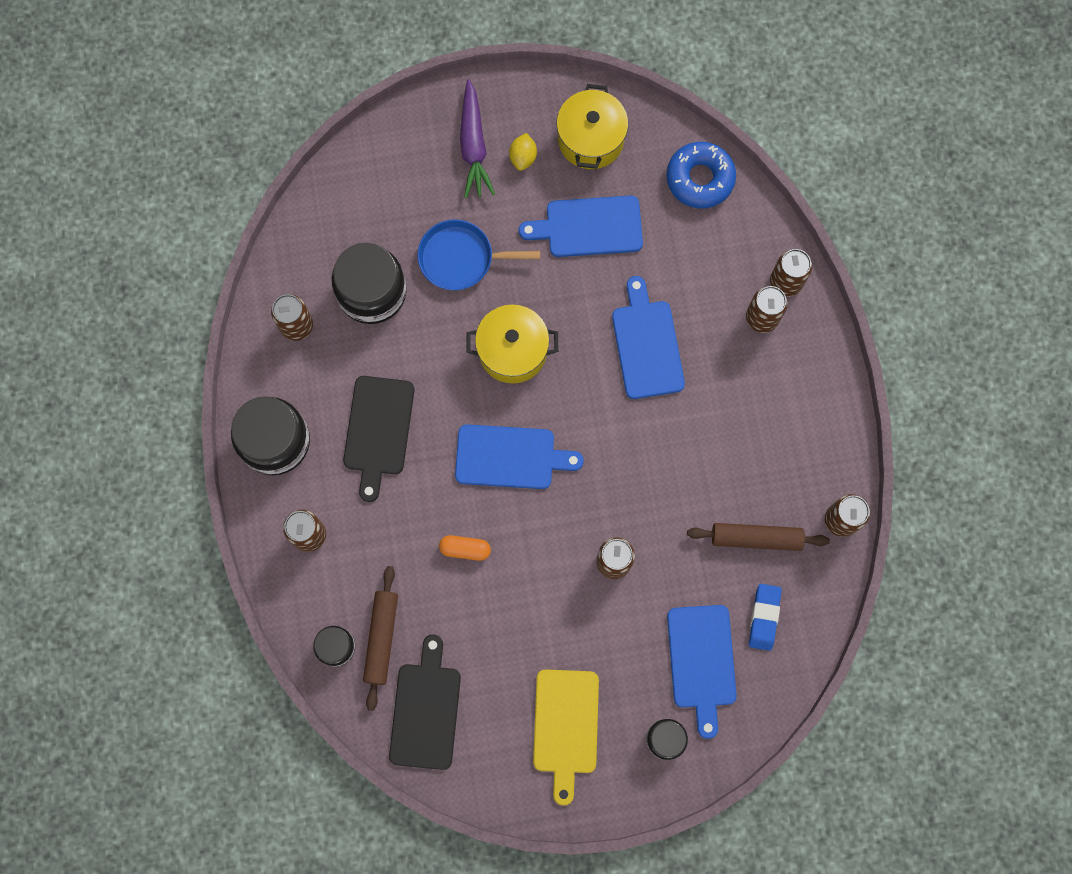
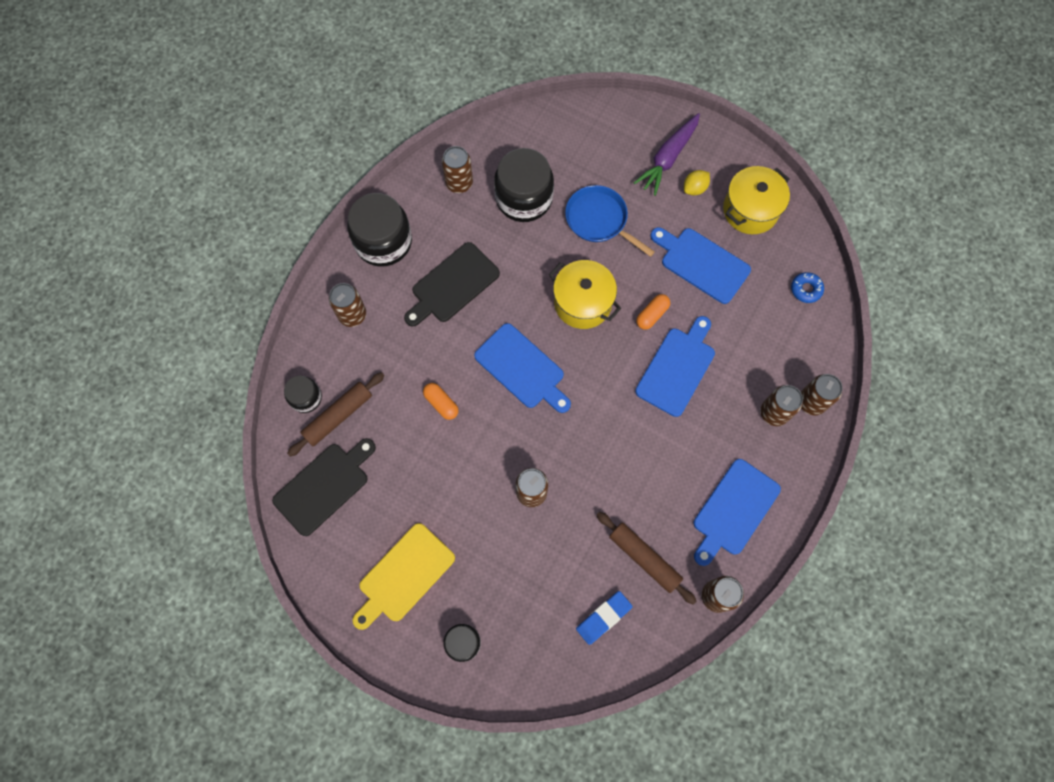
camera: 40 degrees right, 5 degrees down
(584, 312) = (652, 315): none -> orange capsule
(700, 179) = (806, 289): blue donut -> blue donut, size x0.54
(701, 662) = (533, 611): blue cutting board -> blue cutting board (733, 510)

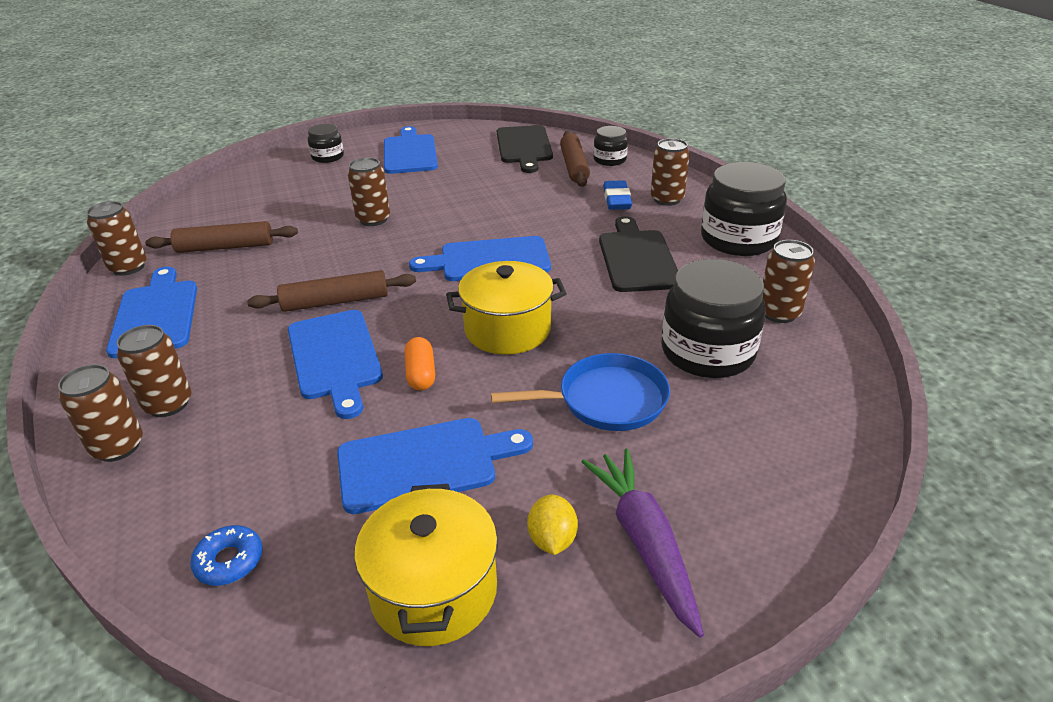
camera: 130 degrees right, 35 degrees down
(404, 575) = (410, 153): yellow cutting board -> blue cutting board
(441, 403) = (518, 209): orange capsule -> none
(603, 618) = (229, 211): blue eraser -> blue eraser (617, 199)
(636, 418) = (335, 302): none -> brown rolling pin

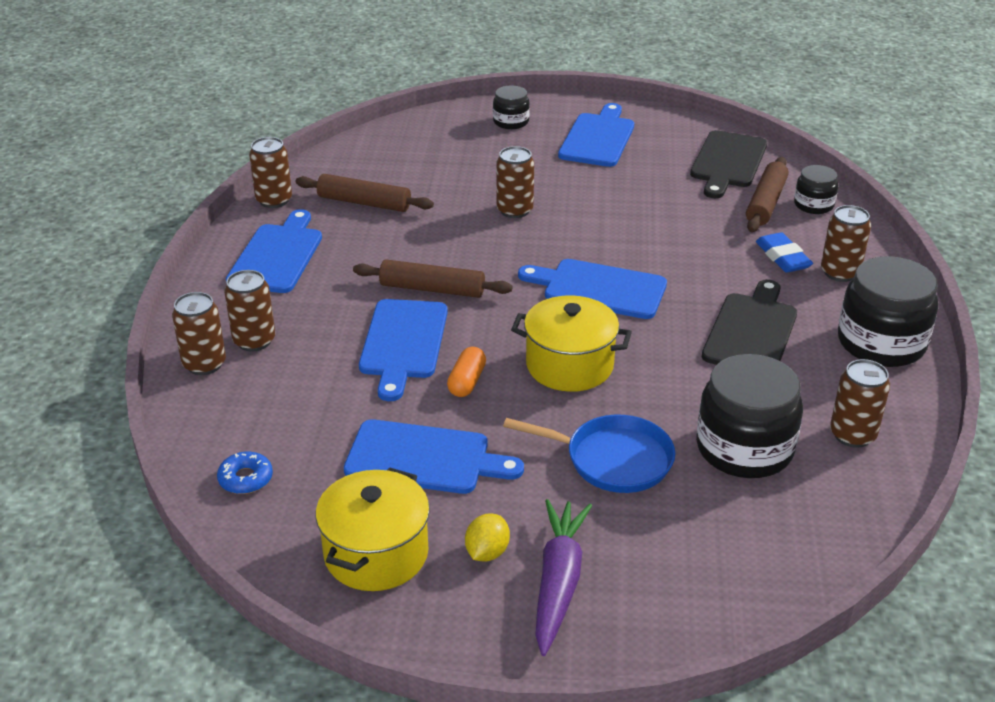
camera: 25 degrees right, 0 degrees up
(617, 199) = (783, 257): blue eraser -> blue eraser turned 45 degrees counterclockwise

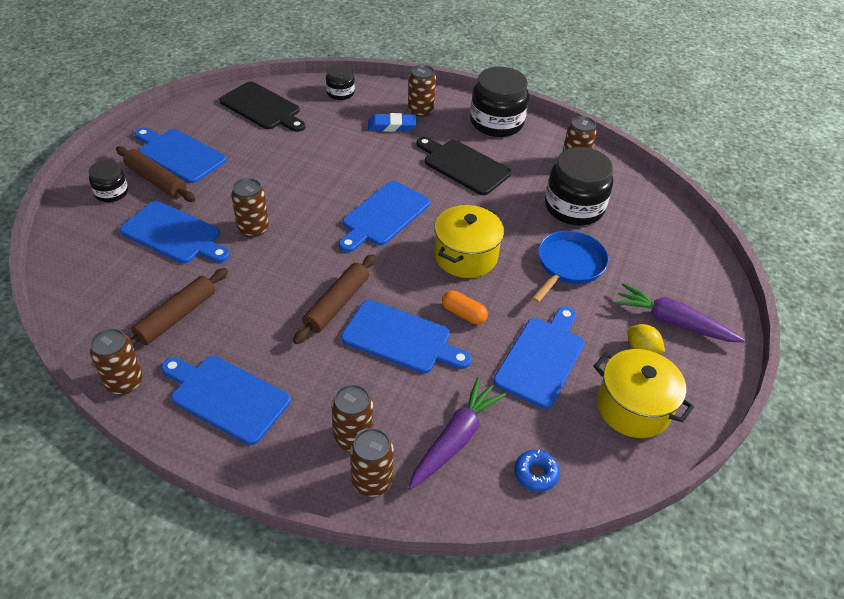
camera: 75 degrees left, 10 degrees up
(275, 410) = (455, 439): none -> purple carrot
(475, 170) = (174, 234): none -> blue cutting board
(766, 203) = (325, 110): brown rolling pin -> brown rolling pin (156, 180)

